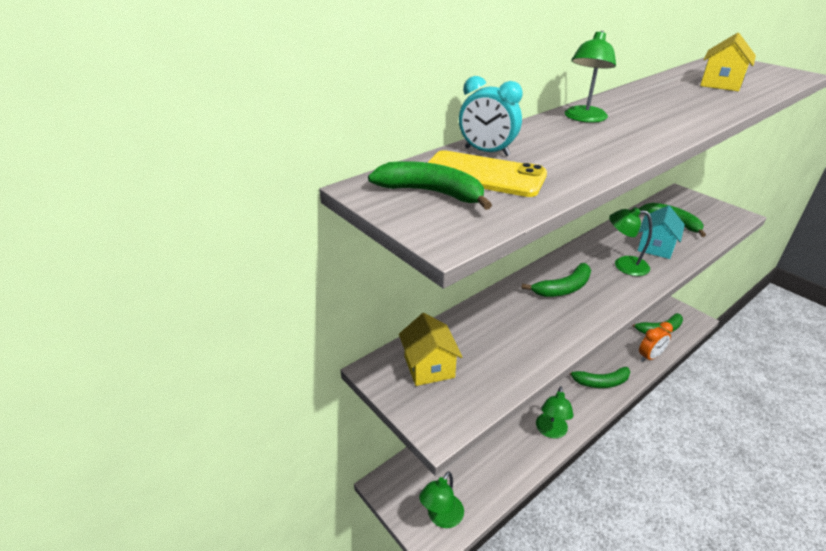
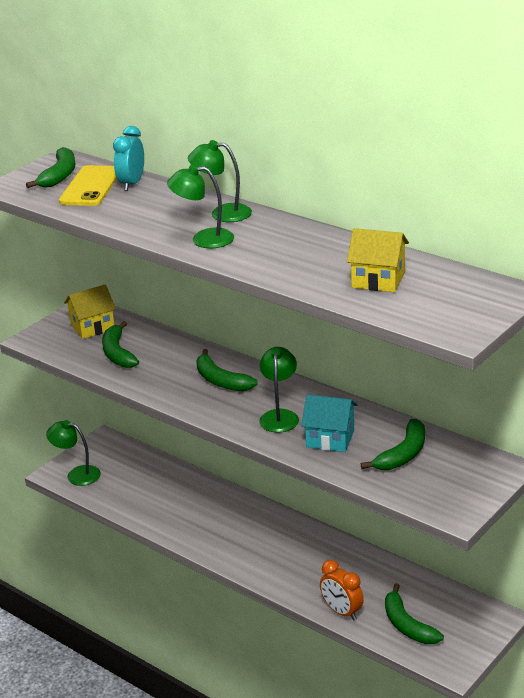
camera: 80 degrees right, 5 degrees down
(551, 431) = (189, 531): green lamp -> green lamp (203, 239)
(600, 382) = (277, 567): green banana -> green banana (118, 353)

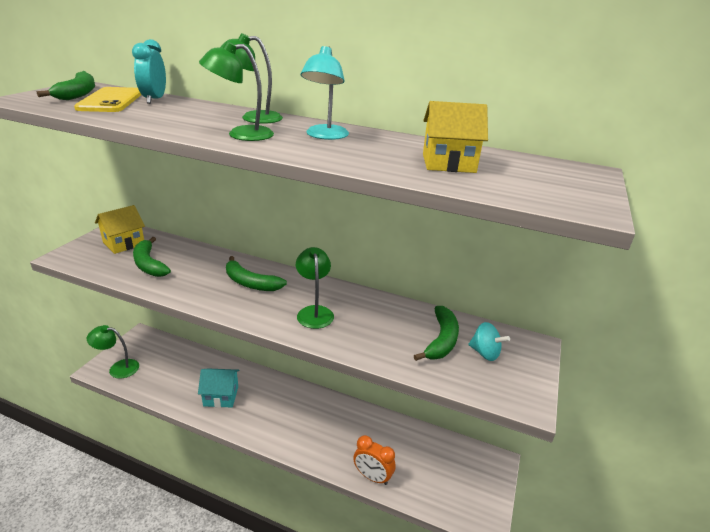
camera: 20 degrees left, 0 degrees up
(282, 241) = (325, 136): none -> turquoise lamp
(330, 438) = (369, 330): turquoise house -> turquoise house (221, 396)
(407, 625) = (431, 482): green banana -> none
(443, 470) = (485, 353): none -> turquoise spinning top

